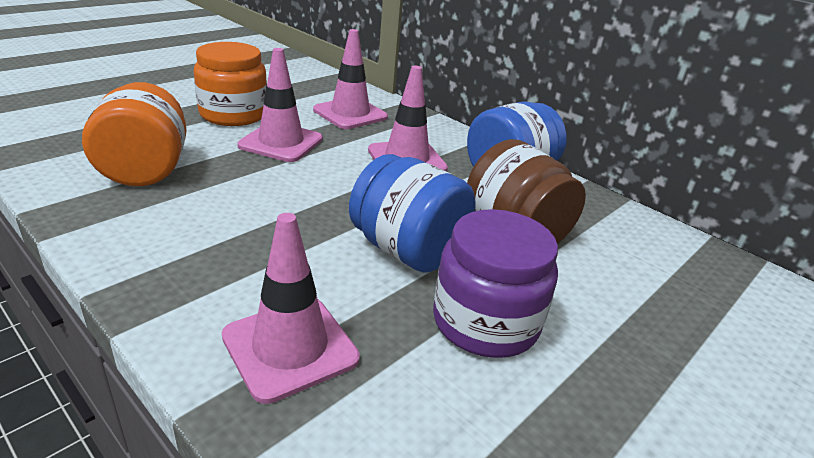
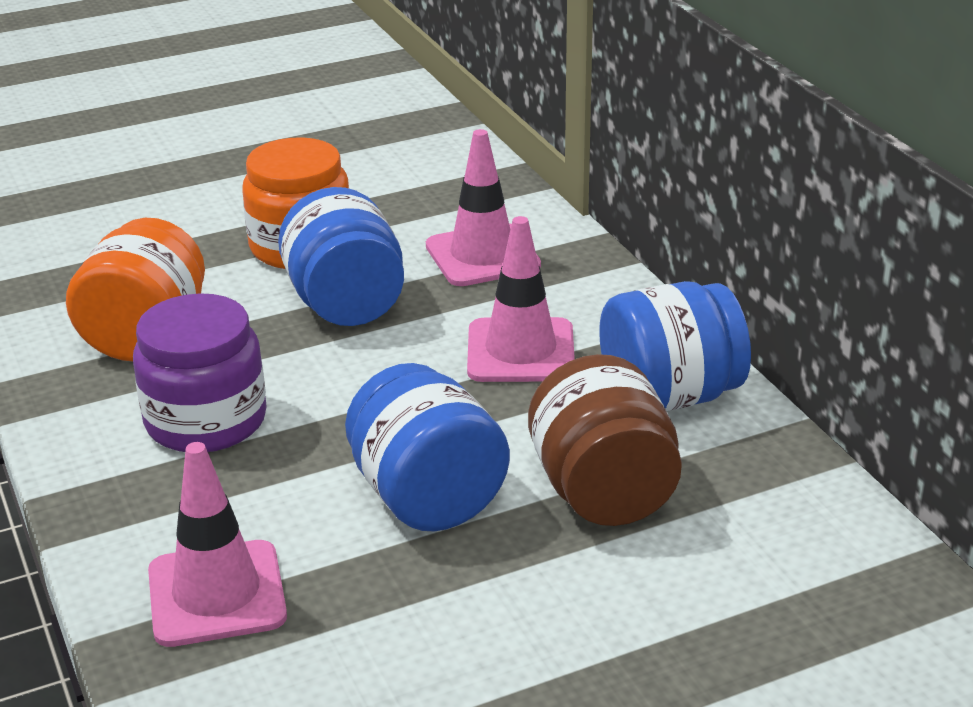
camera: 25 degrees right, 0 degrees up
(281, 142) = (346, 304): pink traffic cone -> blue jar
(485, 322) = (466, 606): purple jar -> purple jar (206, 421)

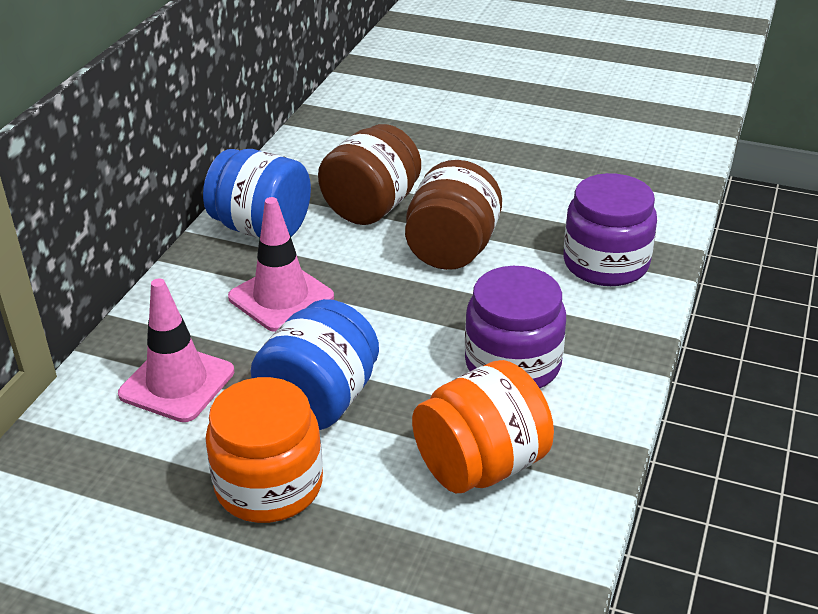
camera: 135 degrees left, 5 degrees up
(217, 594) = (605, 263): pink traffic cone -> purple jar
(427, 497) = (452, 250): blue jar -> brown jar

